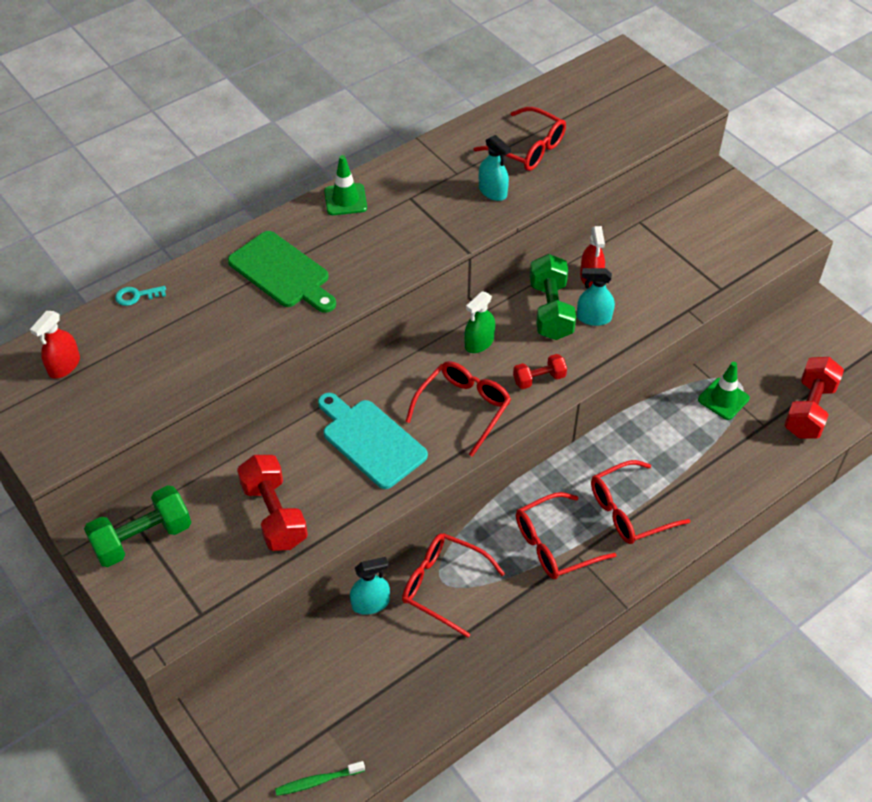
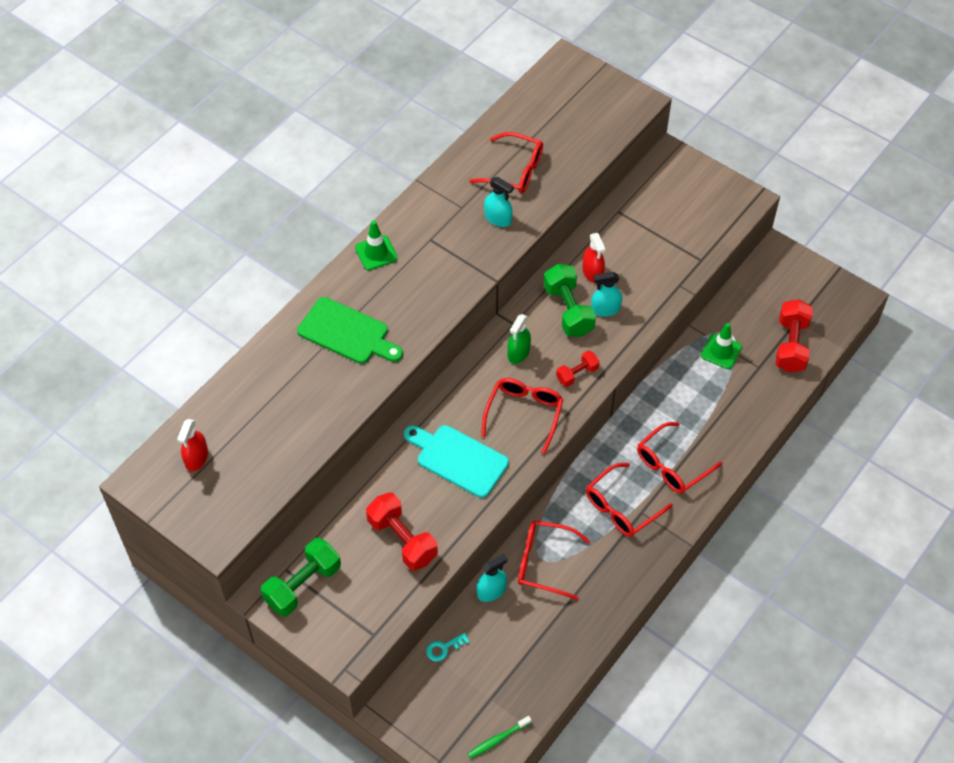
camera: 15 degrees left, 5 degrees up
(136, 296) = (232, 381): turquoise key -> turquoise key (444, 648)

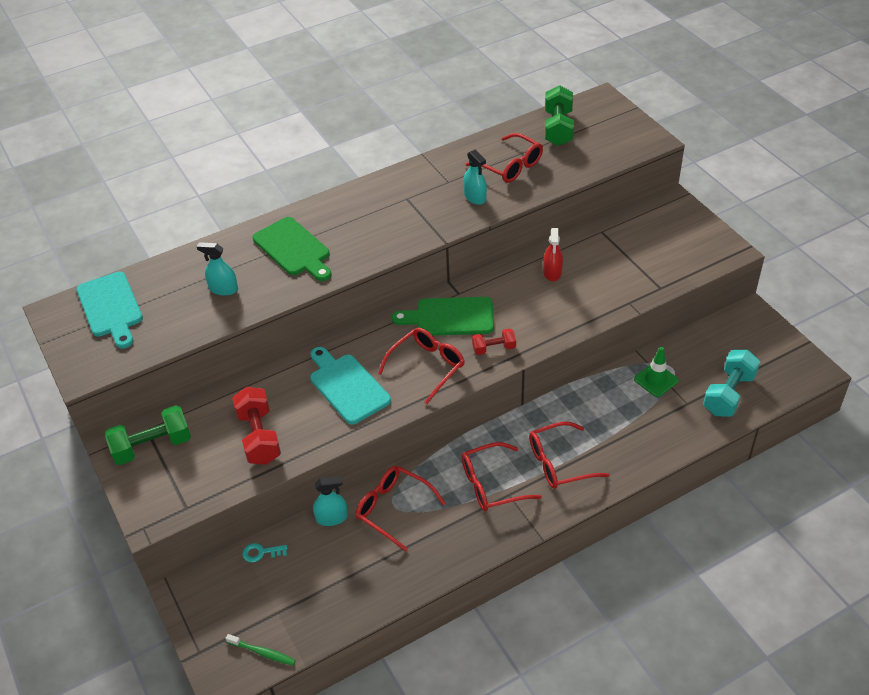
camera: 25 degrees right, 10 degrees down
(196, 458) = (110, 307): red spray bottle -> turquoise cutting board
(376, 253) = (355, 197): green traffic cone -> none
(497, 739) = (262, 652): green toothbrush -> green toothbrush turned 150 degrees counterclockwise
(518, 352) = (450, 317): green spray bottle -> green cutting board
(568, 310) = (514, 296): green dumbbell -> green dumbbell (558, 128)
(605, 309) = (548, 304): turquoise spray bottle -> turquoise spray bottle (223, 289)
(791, 345) = (729, 394): red dumbbell -> turquoise dumbbell

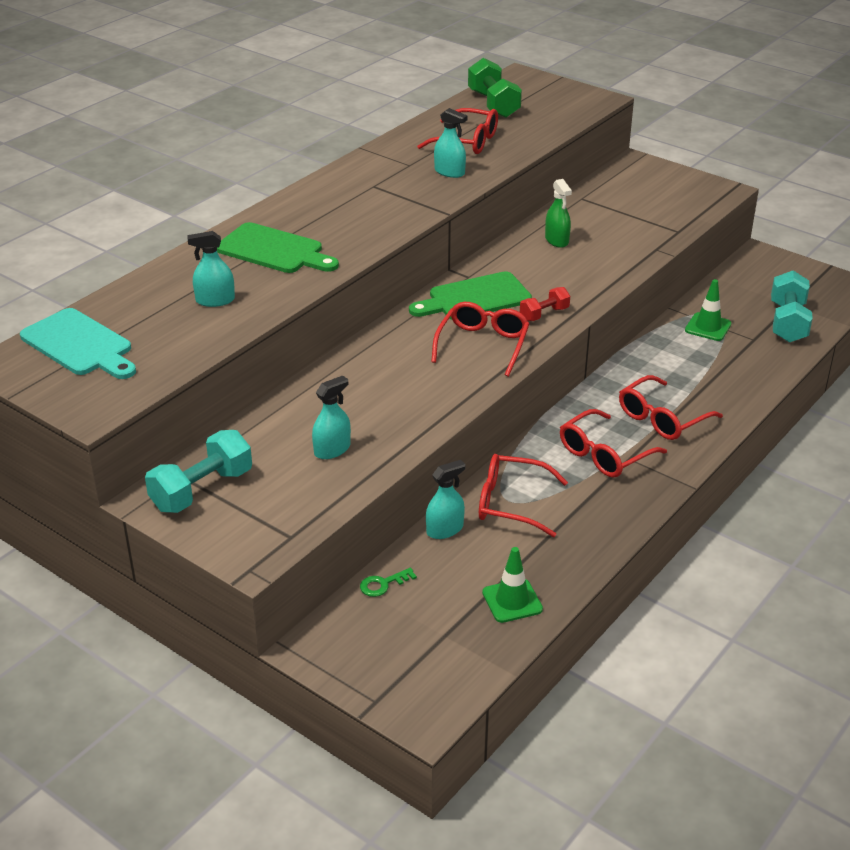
camera: 25 degrees left, 10 degrees down
(152, 446) = (202, 490): green dumbbell -> turquoise dumbbell
(259, 437) = (332, 449): red dumbbell -> turquoise spray bottle
(261, 552) = (383, 584): turquoise key -> green key
(262, 652) = (455, 678): green toothbrush -> none
(341, 599) = (512, 601): none -> green traffic cone
(347, 386) = (403, 381): turquoise cutting board -> none
(552, 272) = (557, 240): red spray bottle -> green spray bottle

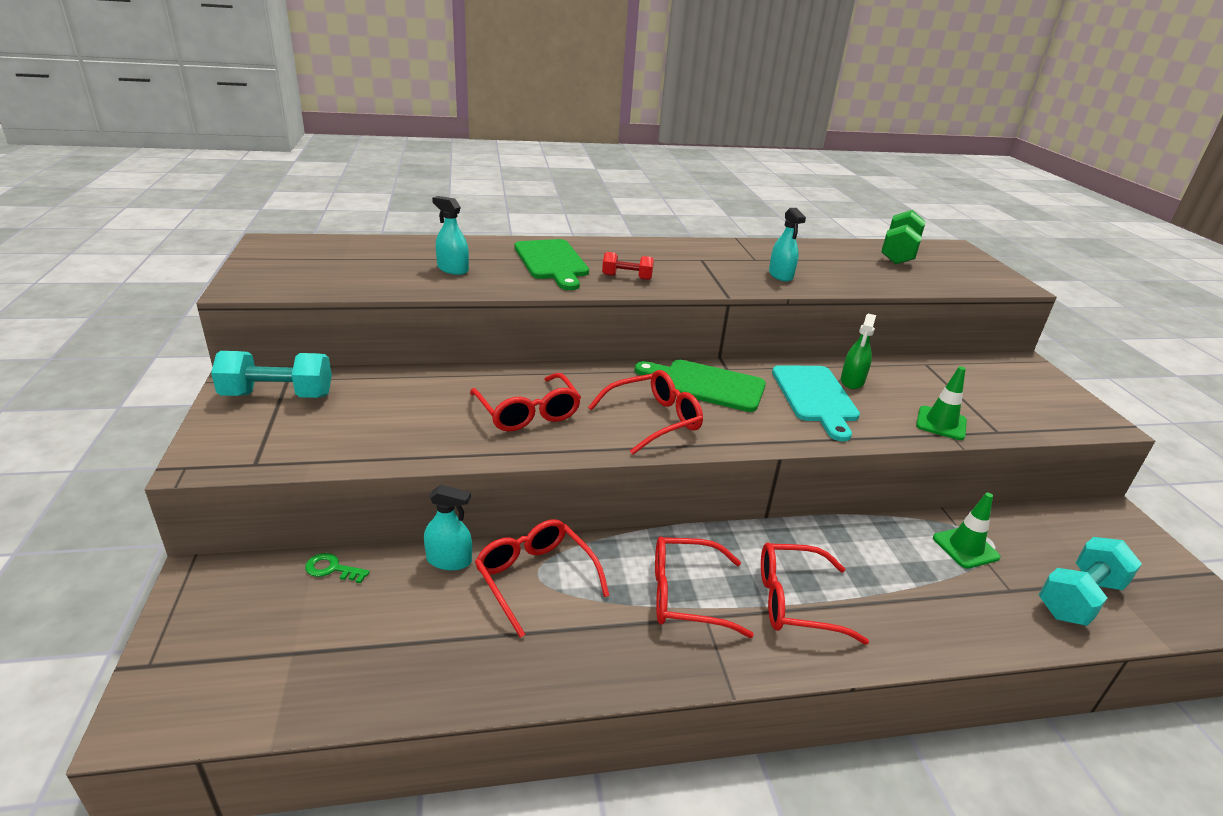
camera: 40 degrees right, 5 degrees down
(80, 345) = (326, 253): turquoise cutting board -> turquoise cutting board (815, 397)
(332, 449) = (403, 423): turquoise spray bottle -> none
(467, 141) = (832, 265): red glasses -> red glasses (528, 412)
(512, 601) = (390, 669): green traffic cone -> green traffic cone (941, 423)
(544, 314) = (749, 427): red dumbbell -> red dumbbell (627, 277)

